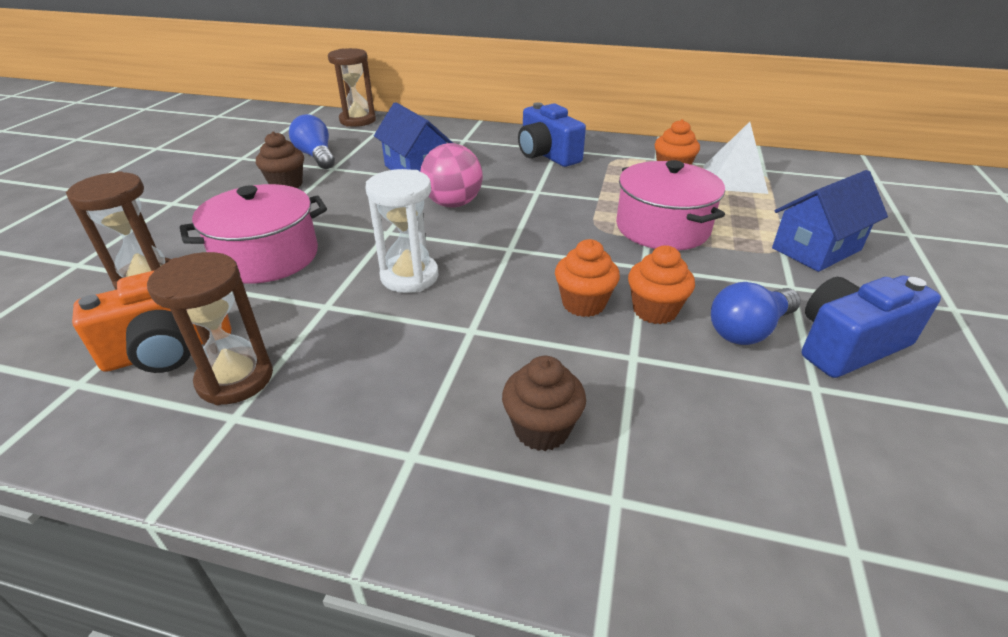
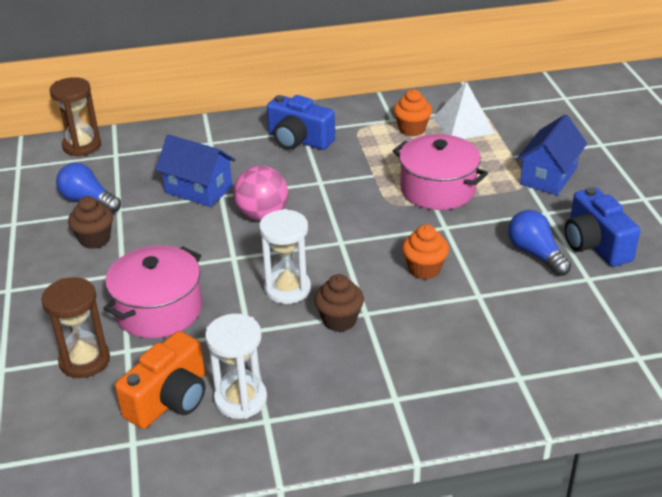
camera: 25 degrees left, 0 degrees up
(235, 379) = (240, 399): brown hourglass -> white hourglass
(541, 429) = (456, 357): brown cupcake -> brown cupcake (339, 320)
(654, 310) = (472, 259): orange cupcake -> none
(748, 330) = (535, 253): blue light bulb -> blue light bulb turned 120 degrees clockwise
(848, 345) = (595, 244): blue camera -> blue camera turned 60 degrees counterclockwise

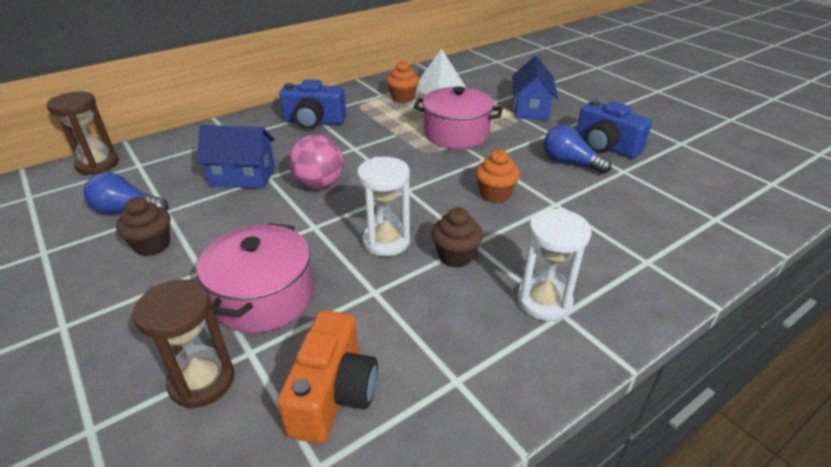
camera: 25 degrees left, 0 degrees up
(240, 399) = (413, 366): white hourglass -> white hourglass (544, 301)

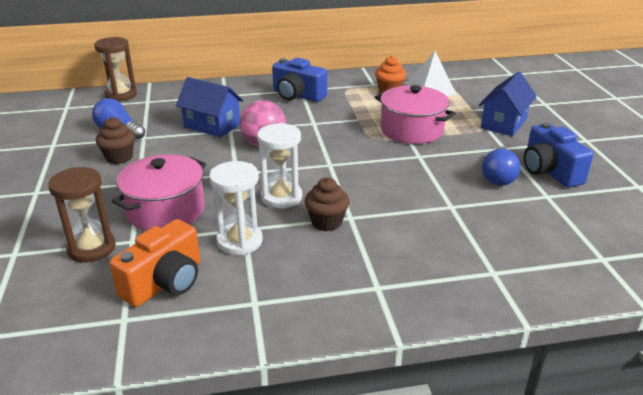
camera: 25 degrees right, 5 degrees down
(495, 194) = (402, 186): orange cupcake -> none
(544, 301) = (370, 274): white hourglass -> white hourglass (240, 241)
(570, 162) = (498, 176): blue light bulb -> blue light bulb turned 135 degrees counterclockwise

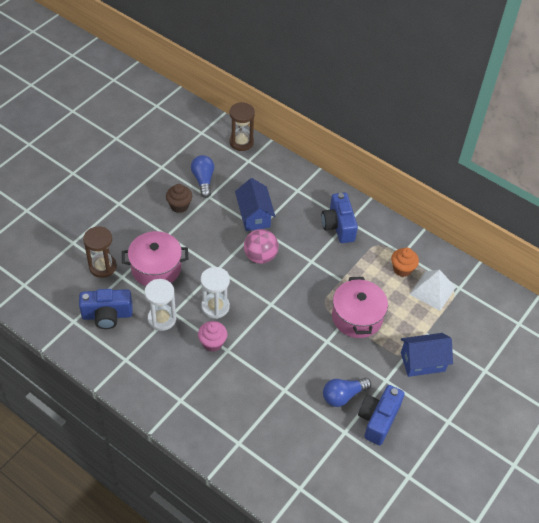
camera: 45 degrees right, 20 degrees up
(165, 282) = (107, 315): orange camera -> blue camera
(326, 222) = (212, 343): brown cupcake -> pink cupcake

